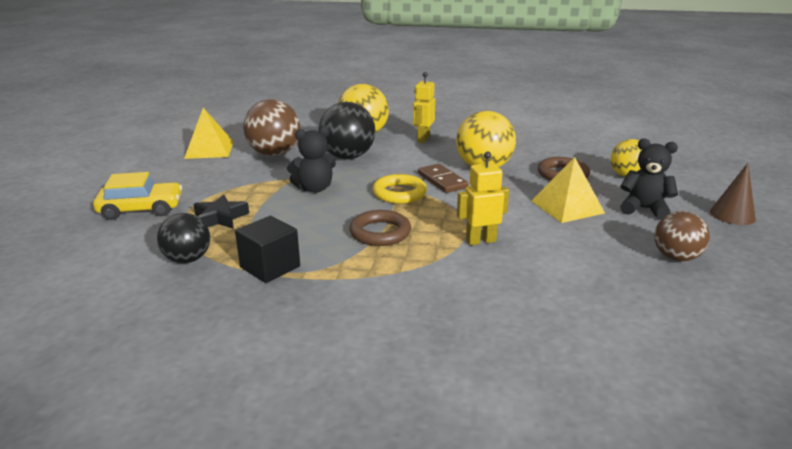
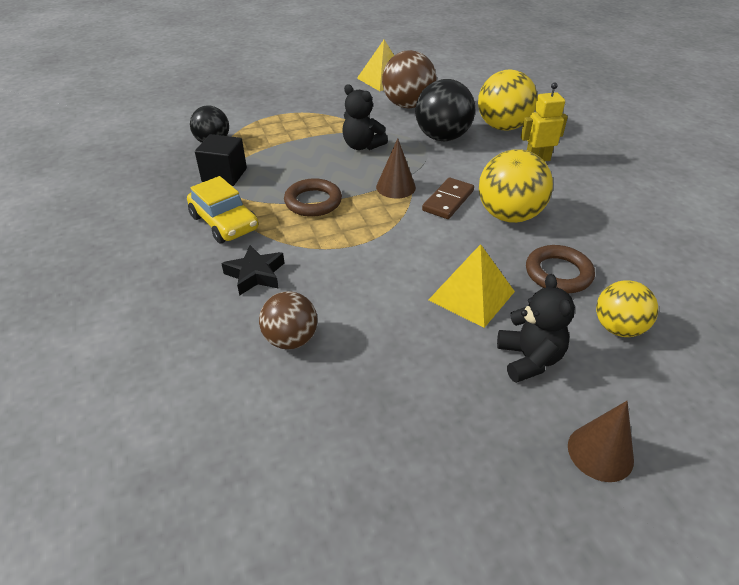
camera: 60 degrees right, 15 degrees up
(141, 209) = (265, 99): yellow car -> yellow car (224, 223)
(220, 218) = (278, 129): black star -> black star (255, 274)
(399, 193) = (396, 187): yellow ring -> brown cone
(480, 241) = (343, 258): yellow robot -> none
(676, 257) = (420, 406): brown ball -> brown ball (291, 339)

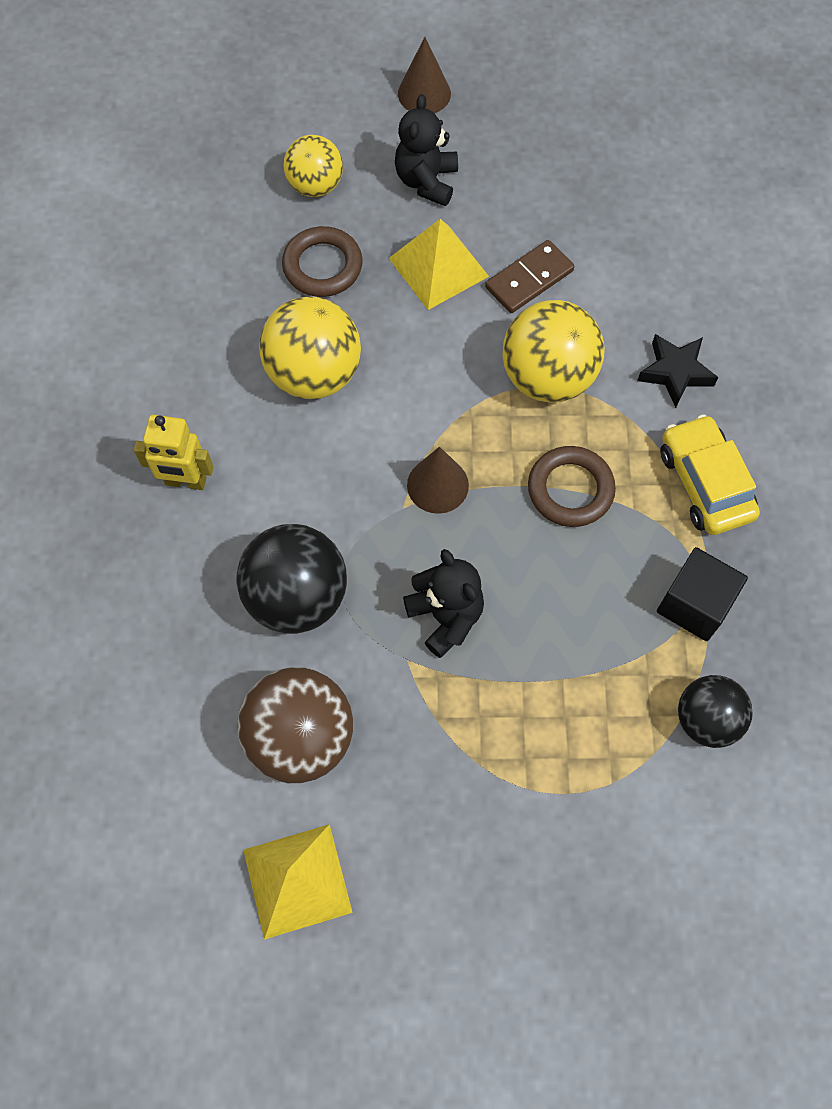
camera: 160 degrees left, 25 degrees up
(291, 339) = (651, 271): brown ball -> none
(448, 200) = (378, 430): brown domino -> brown domino (529, 279)
(502, 127) = (173, 595): yellow ball -> yellow ball (547, 377)

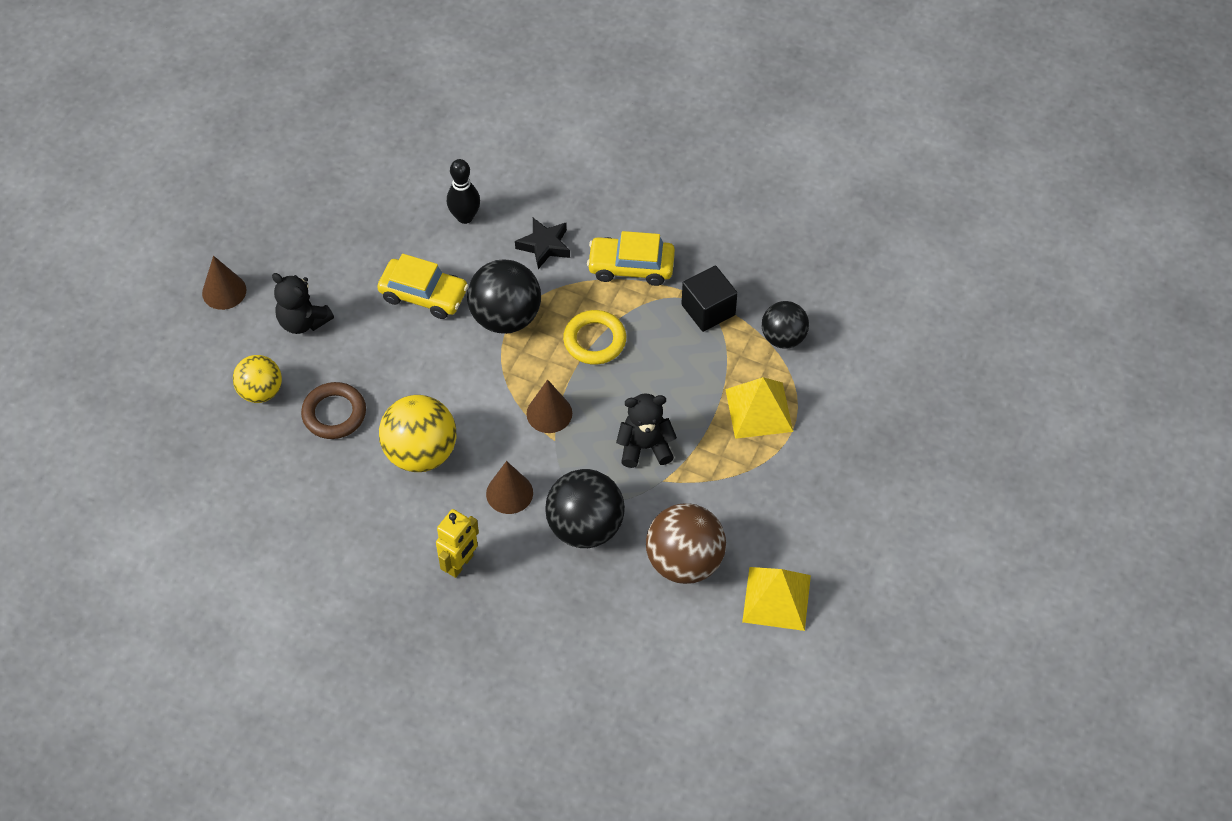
camera: 65 degrees left, 10 degrees down
(305, 491) = (509, 493): none -> brown cone
(438, 267) = (380, 344): yellow pyramid -> yellow pyramid (759, 410)
(529, 279) = (424, 295): brown domino -> yellow car
(547, 377) = (505, 317): yellow ball -> black ball
(570, 489) = (594, 340): brown ring -> yellow ring
(663, 271) = (465, 217): none -> black bowling pin

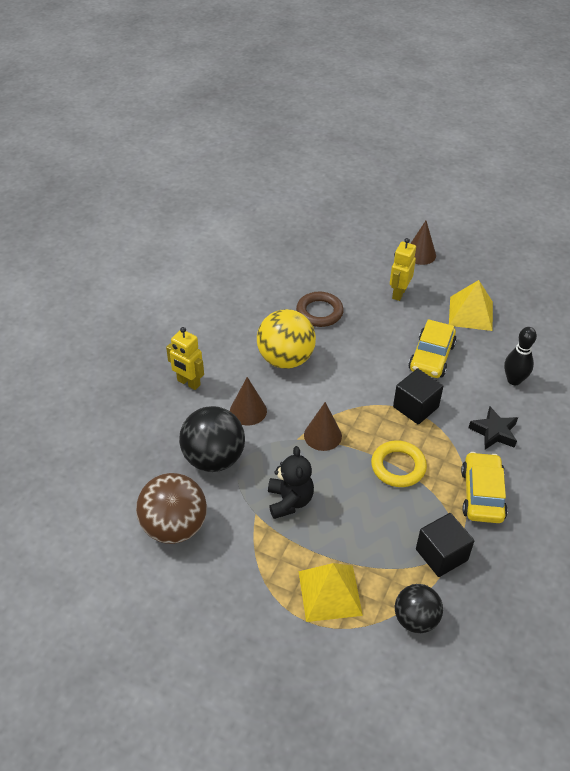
camera: 90 degrees right, 10 degrees down
(261, 391) = (337, 276): yellow ball -> none
(303, 321) = (399, 293): black teddy bear -> yellow robot
(505, 317) = (415, 407): black ball -> black cube
(776, 598) = (129, 597): yellow pyramid -> yellow pyramid (471, 313)

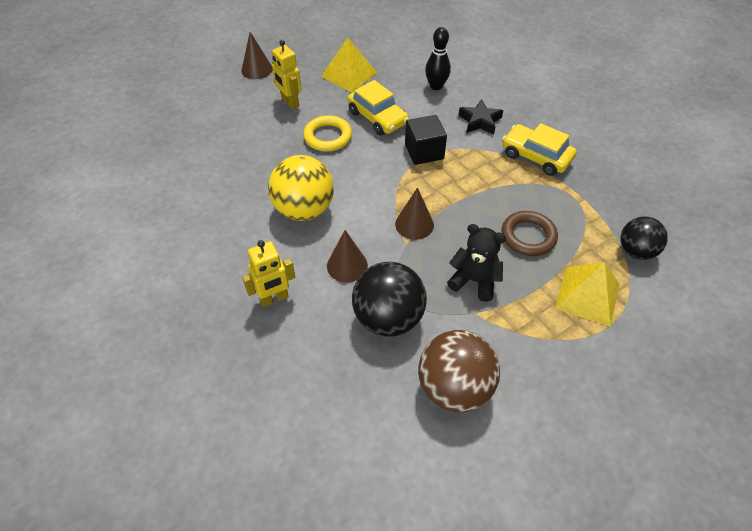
camera: 60 degrees left, 5 degrees up
(319, 312) = (266, 161): brown ring -> brown ring (528, 236)
(398, 466) = (479, 191): yellow ring -> yellow ring (328, 137)
(441, 555) = (581, 207): black cube -> none

